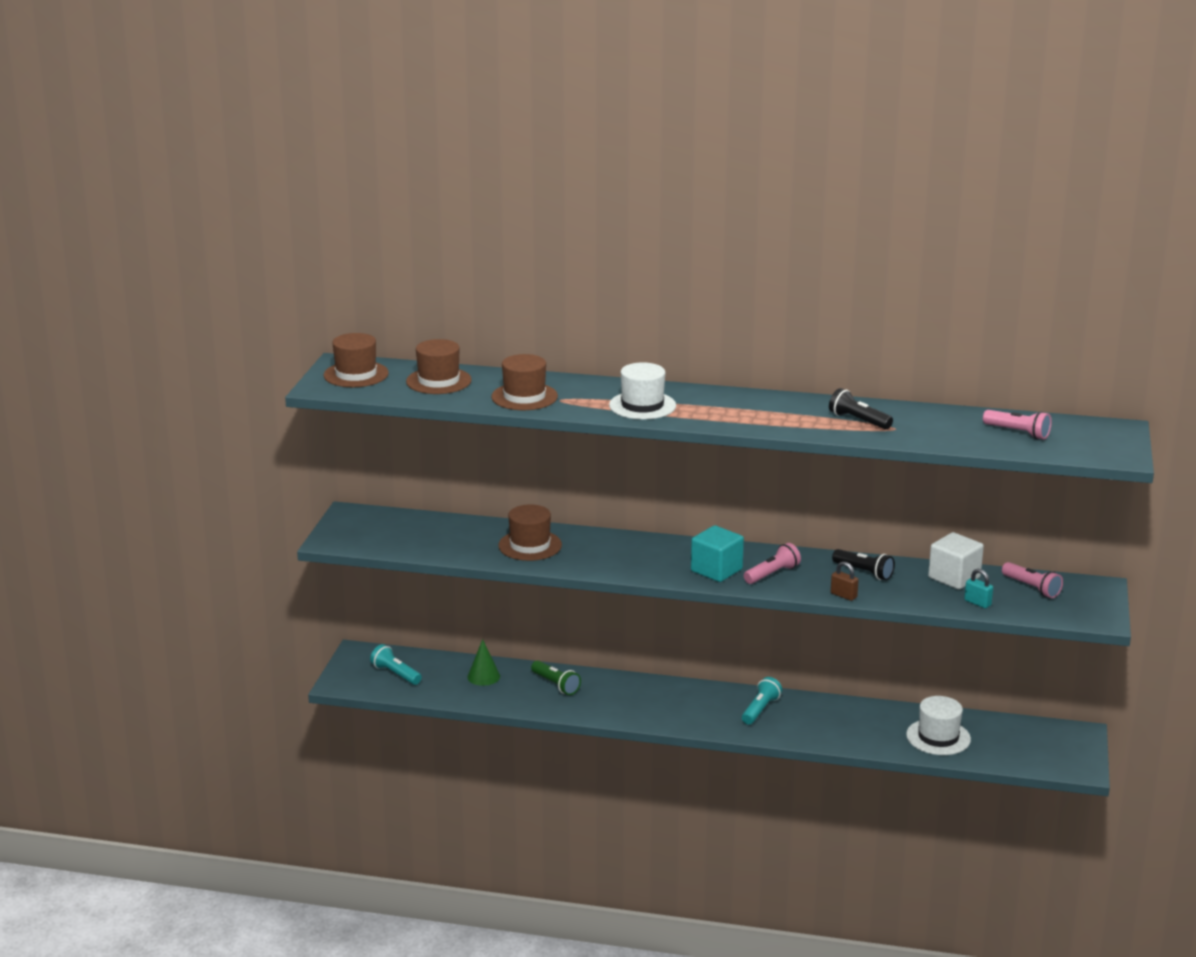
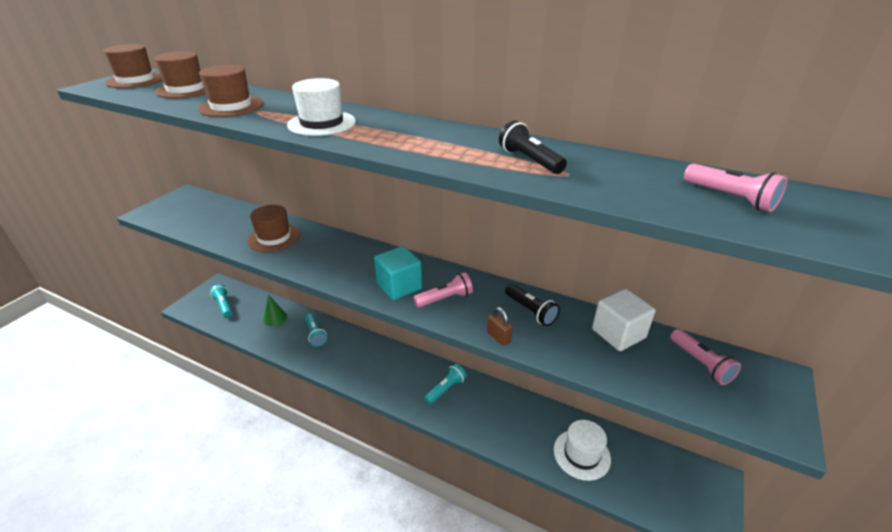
camera: 15 degrees right, 10 degrees up
(556, 685) = (315, 334): green flashlight -> turquoise flashlight
(977, 603) = (636, 374): turquoise padlock -> none

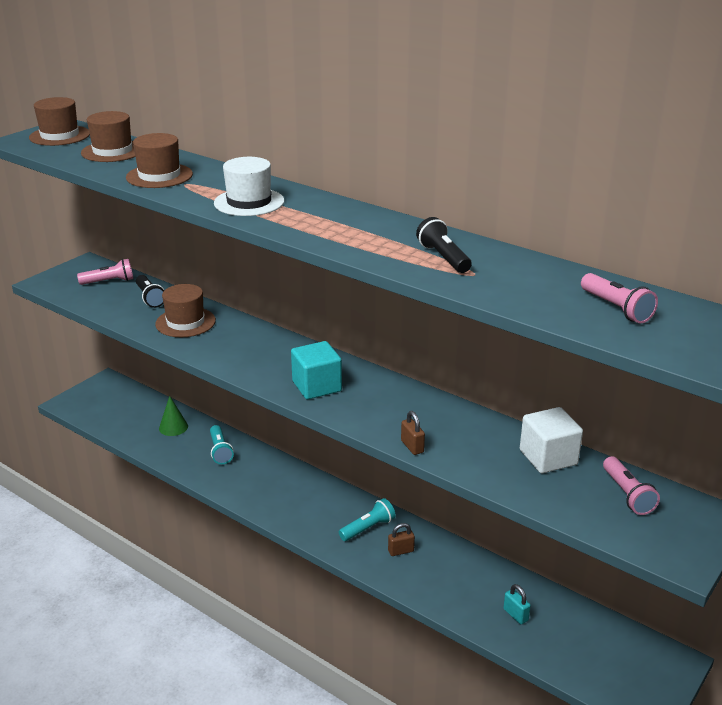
camera: 10 degrees right, 5 degrees down
(224, 305) = (113, 406): turquoise flashlight -> none
(445, 298) = (365, 404): pink flashlight -> pink flashlight (109, 281)
(476, 406) = (401, 551): none -> brown padlock
(530, 311) = (457, 426): black flashlight -> black flashlight (150, 298)
(581, 454) = (515, 615): white hat -> turquoise padlock

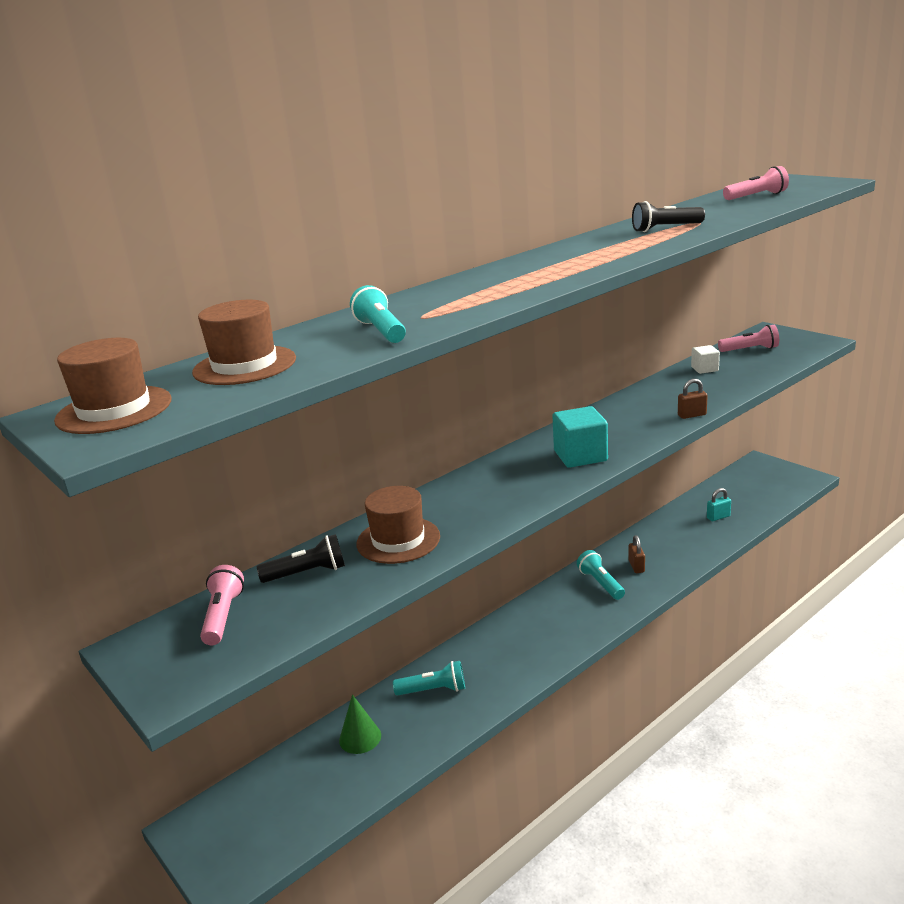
camera: 75 degrees left, 5 degrees down
(159, 176) = (380, 331): brown hat -> turquoise flashlight
(249, 202) = (502, 288): white hat -> none
(548, 457) = (704, 369): white cube -> white cube, size x0.58

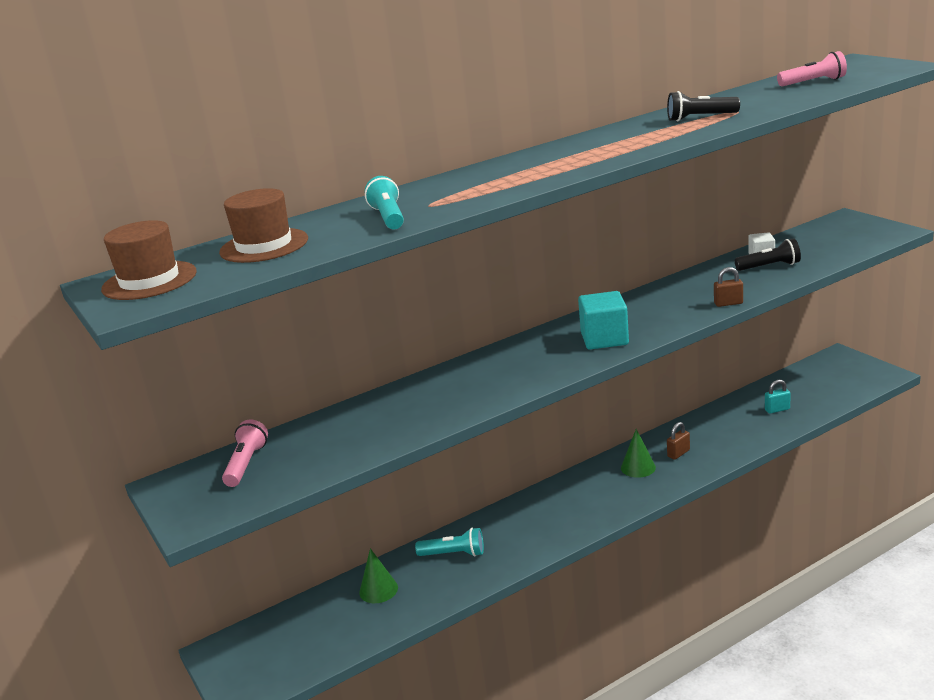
camera: 10 degrees right, 0 degrees up
(307, 573) = (325, 432): black flashlight -> black flashlight (769, 266)
(398, 540) = (412, 408): brown hat -> none
(600, 583) = (638, 467): turquoise flashlight -> green cone
(636, 566) = (678, 453): brown padlock -> brown padlock turned 45 degrees clockwise
(750, 349) = (817, 237): pink flashlight -> none

